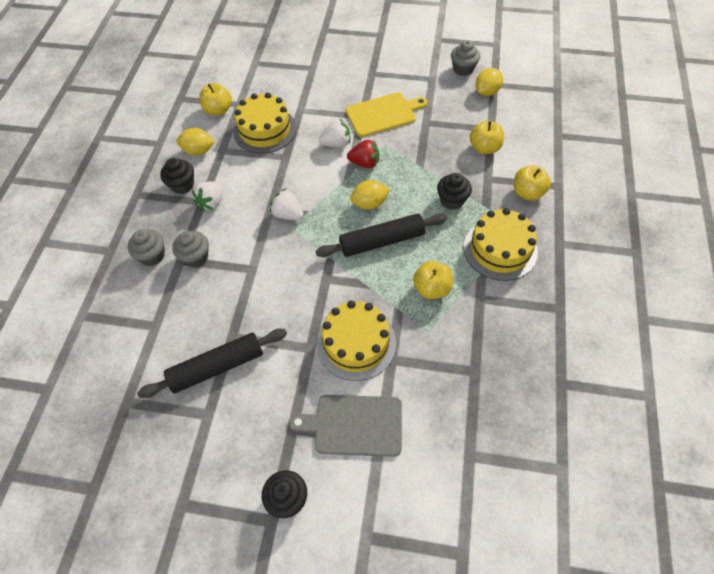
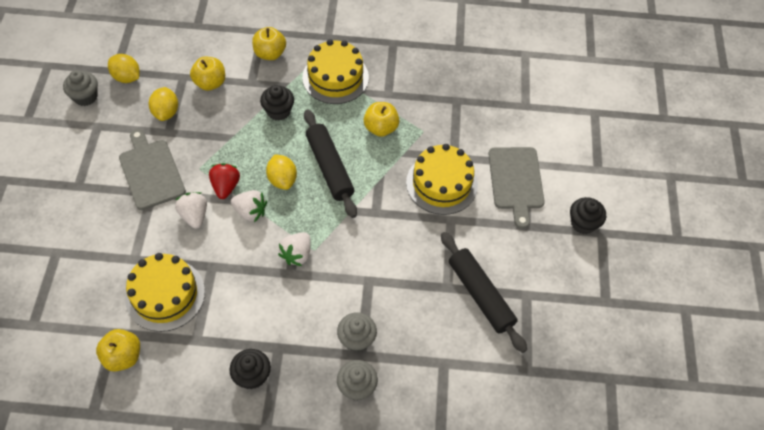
camera: 100 degrees left, 0 degrees up
(198, 151) = (196, 367): yellow lemon -> yellow lemon (166, 112)
(212, 202) = (280, 336): white strawberry -> white strawberry (250, 212)
(383, 114) = (151, 172): yellow cutting board -> grey cutting board

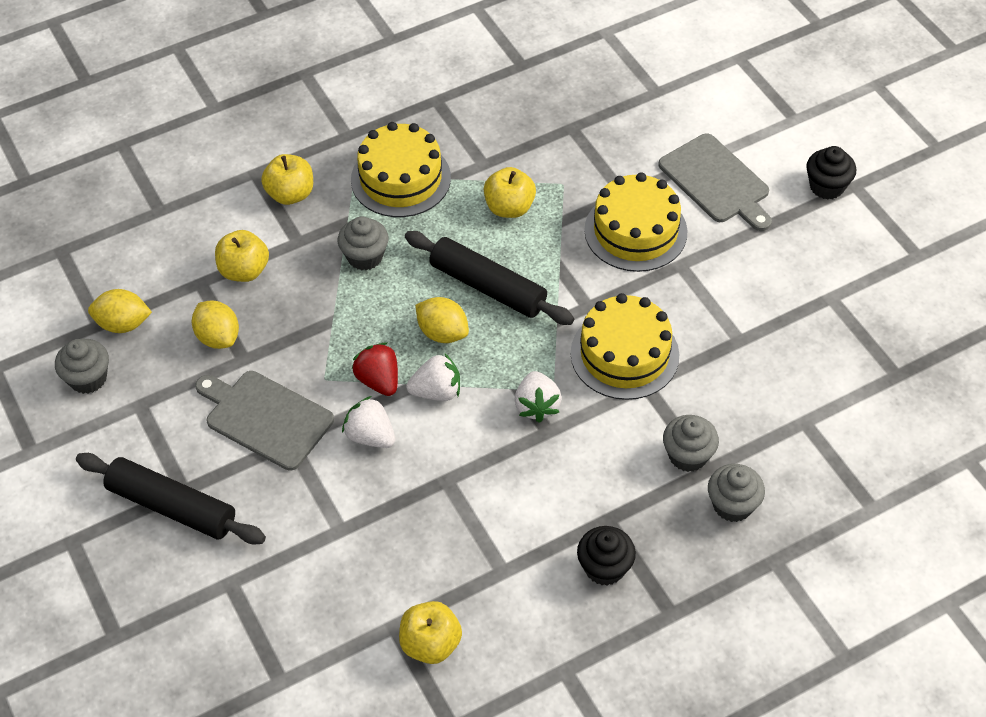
camera: 30 degrees left, 5 degrees down
(165, 295) = (418, 545): yellow cake -> yellow cake (624, 354)
(278, 111) = (365, 256): black cupcake -> grey cupcake
(480, 295) = (782, 327): black rolling pin -> black rolling pin (172, 507)

